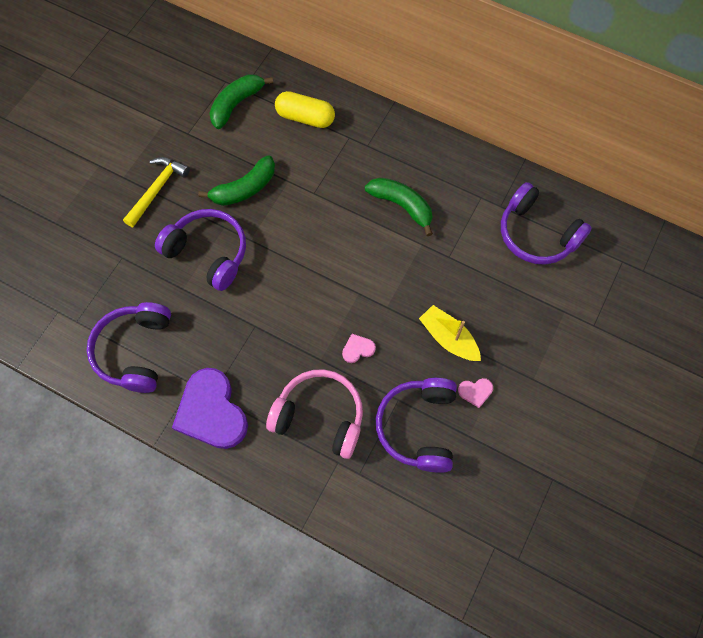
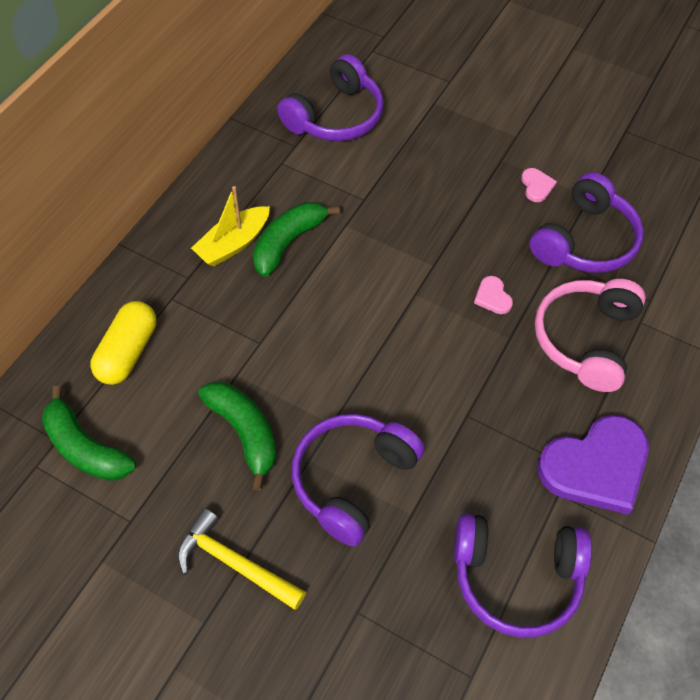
camera: 90 degrees left, 10 degrees down
(418, 427) = (585, 241): purple headphones -> purple headphones turned 60 degrees counterclockwise
(448, 338) = (472, 206): yellow boat -> yellow boat (233, 244)

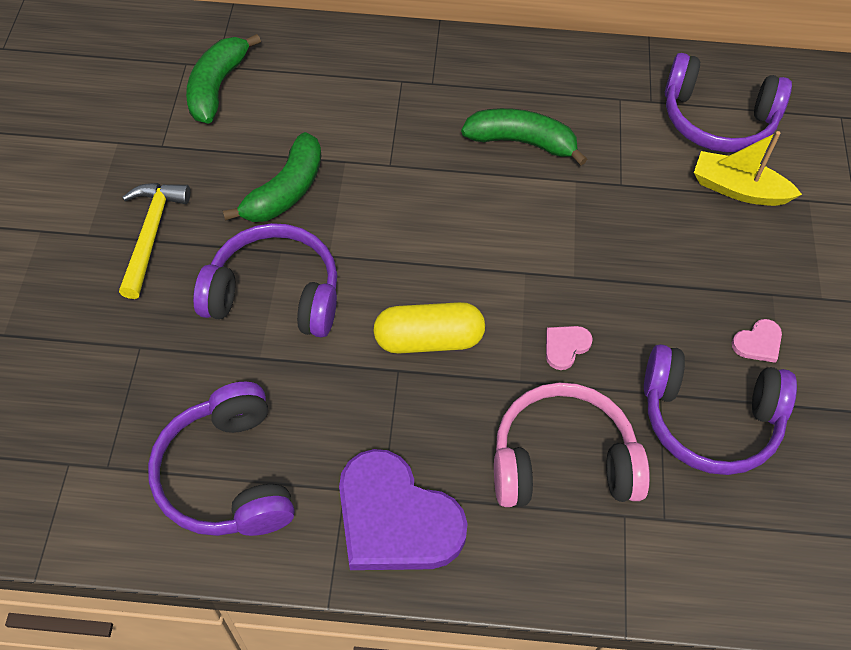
camera: 65 degrees right, 0 degrees up
(127, 352) = (326, 74): yellow capsule -> yellow capsule (428, 339)
(233, 244) = (492, 100): yellow boat -> yellow boat (738, 189)

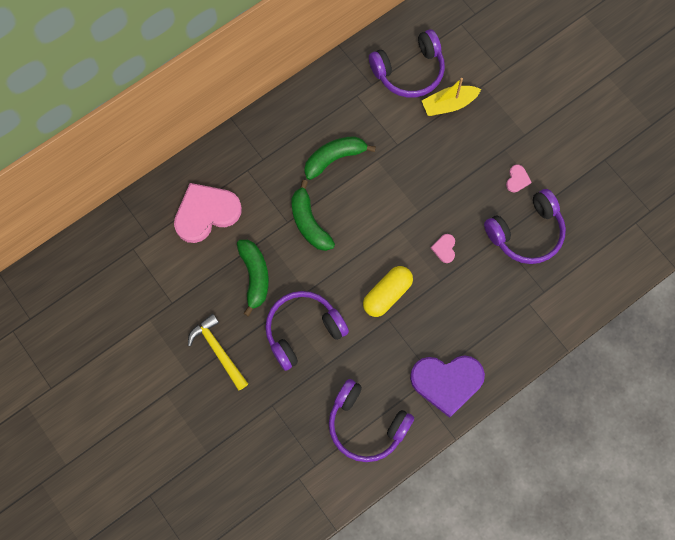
camera: 40 degrees left, 15 degrees up
(217, 87) = (163, 248): green banana -> green banana (309, 222)
(305, 88) = (206, 213): none -> pink heart
(562, 460) = (487, 301): pink headphones -> none

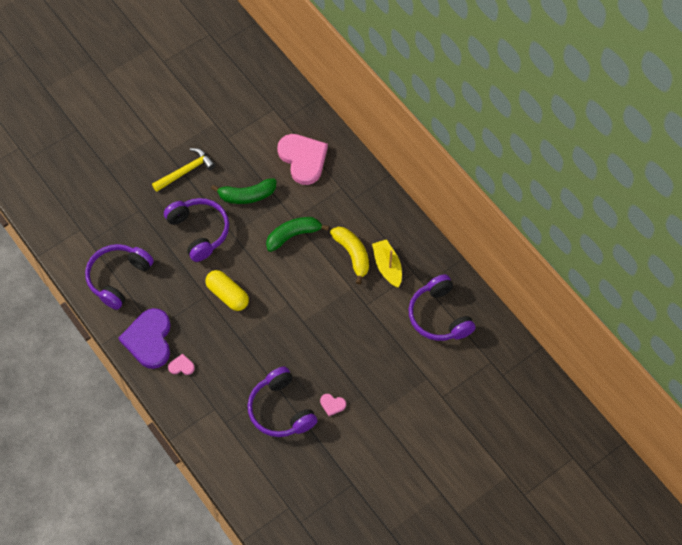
camera: 90 degrees right, 10 degrees down
(334, 158) = (352, 255): green banana -> yellow banana
(444, 248) = (267, 341): pink heart -> pink heart (181, 366)
(449, 104) = (406, 349): yellow boat -> yellow boat (387, 267)

